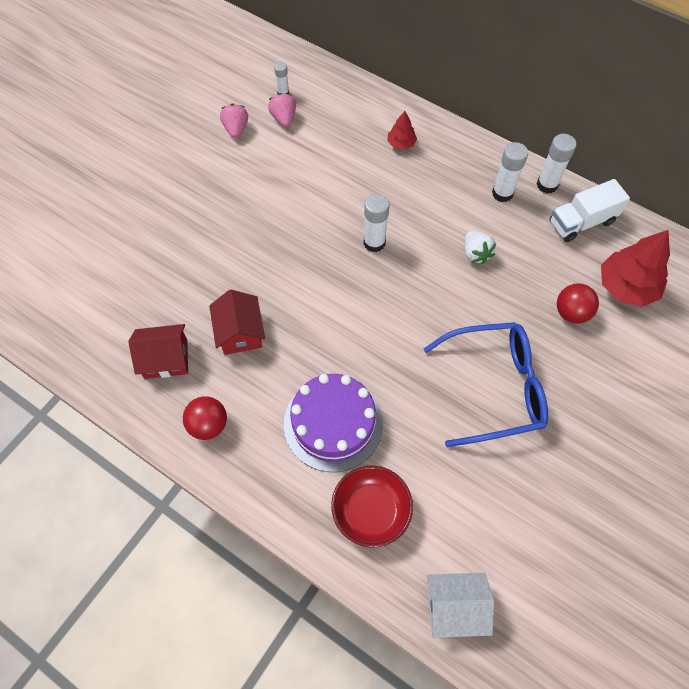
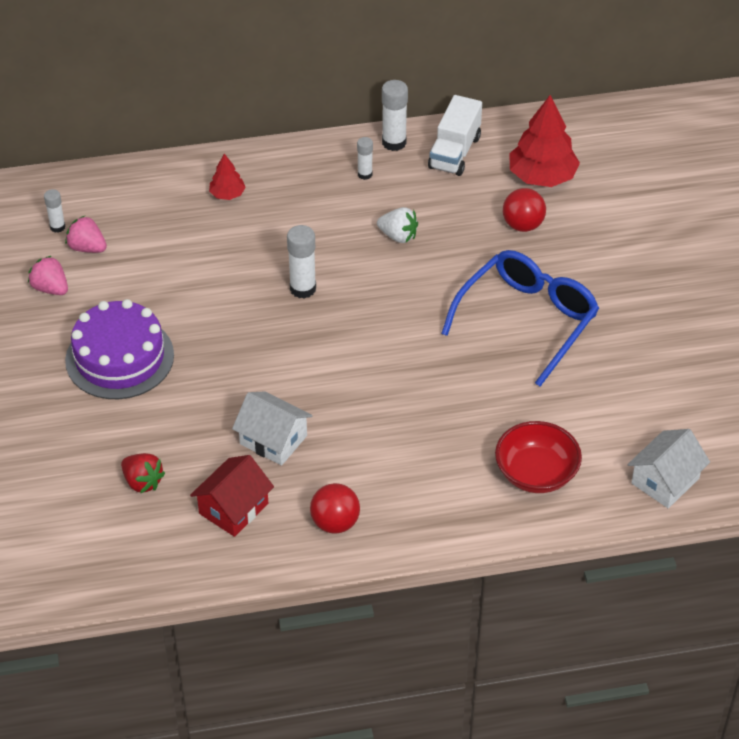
camera: 45 degrees left, 15 degrees down
(140, 295) = (142, 482): none -> red strawberry
(240, 332) = (273, 440): red house -> white house
(333, 423) = (435, 441): purple cake -> purple cake (119, 357)
(502, 193) = (365, 174): white glue stick -> white glue stick, size x0.60

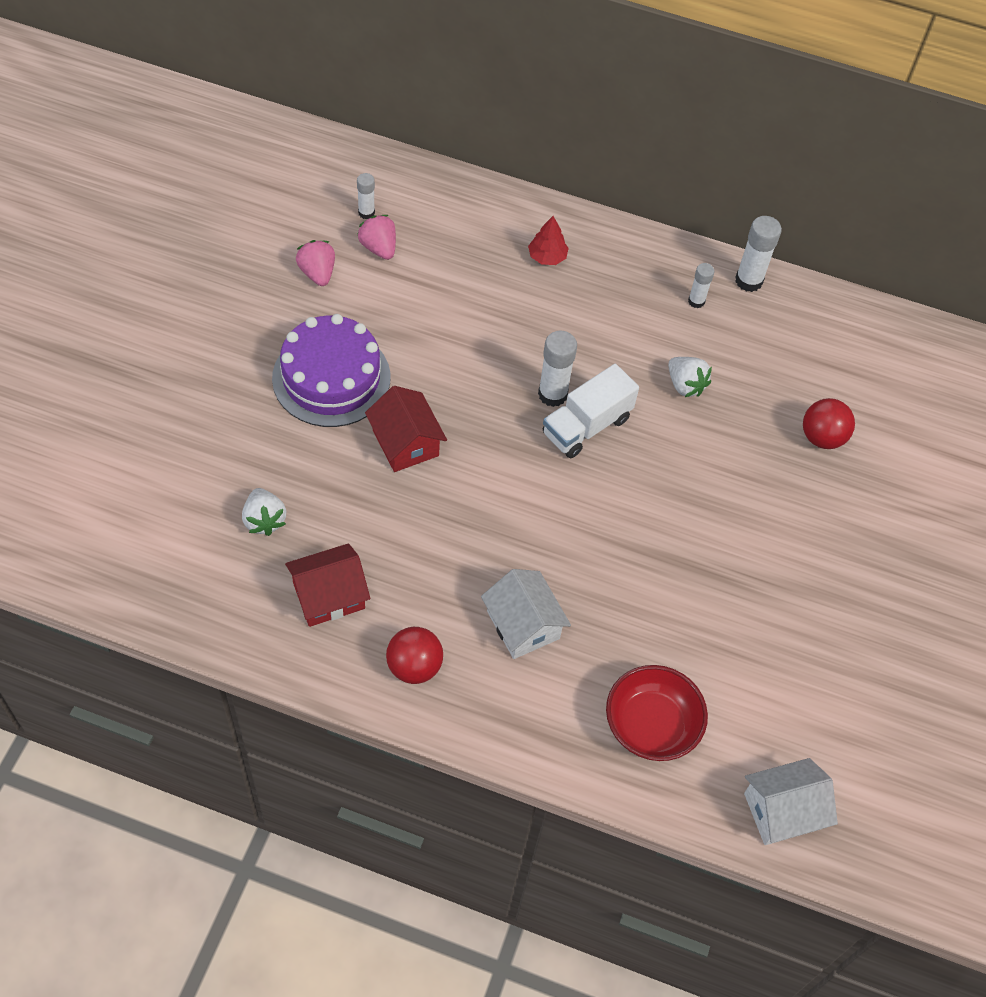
camera: 25 degrees right, 10 degrees up
(142, 482) = (264, 520): red strawberry -> white strawberry
(213, 375) = (405, 443): none -> red house
(273, 440) = (415, 542): white house -> white house (523, 625)
(454, 152) = (804, 321): white truck -> white truck (586, 426)
(526, 321) = (755, 547): blue glasses -> none
(542, 176) = (878, 393): red tree -> none

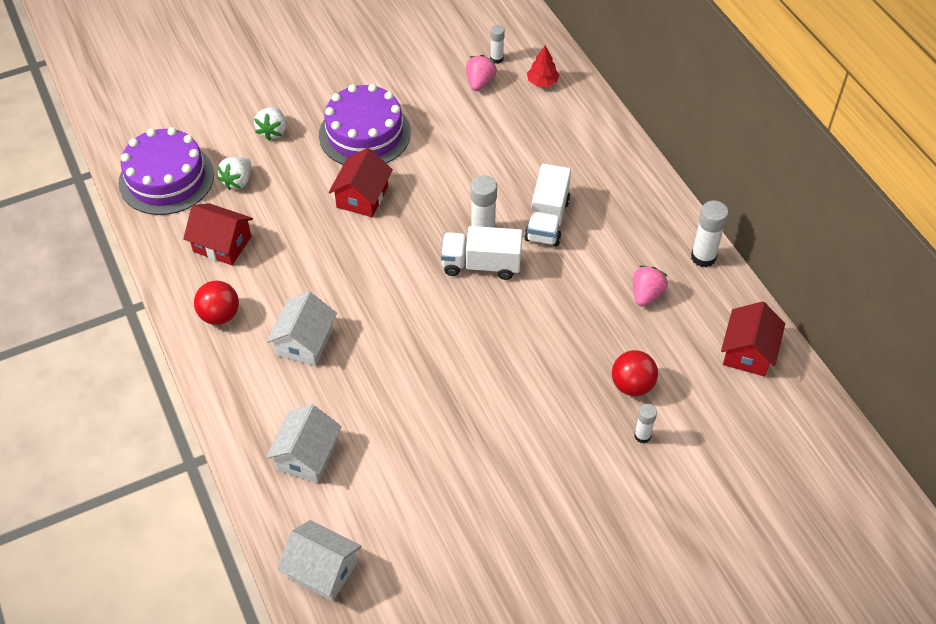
camera: 50 degrees right, 5 degrees down
(185, 574) = (166, 178): none -> purple cake
(317, 273) = (427, 73): pink strawberry -> pink strawberry (646, 294)
(547, 257) = (579, 154): red tree -> red tree (542, 82)
(592, 341) = (547, 220): none -> white truck
(651, 725) = (307, 455): red bowl -> white house
(685, 385) = (576, 287): white strawberry -> white strawberry (273, 131)
(696, 301) = (648, 244): white glue stick -> white glue stick (642, 436)
(868, 339) = (748, 352): none -> red house

